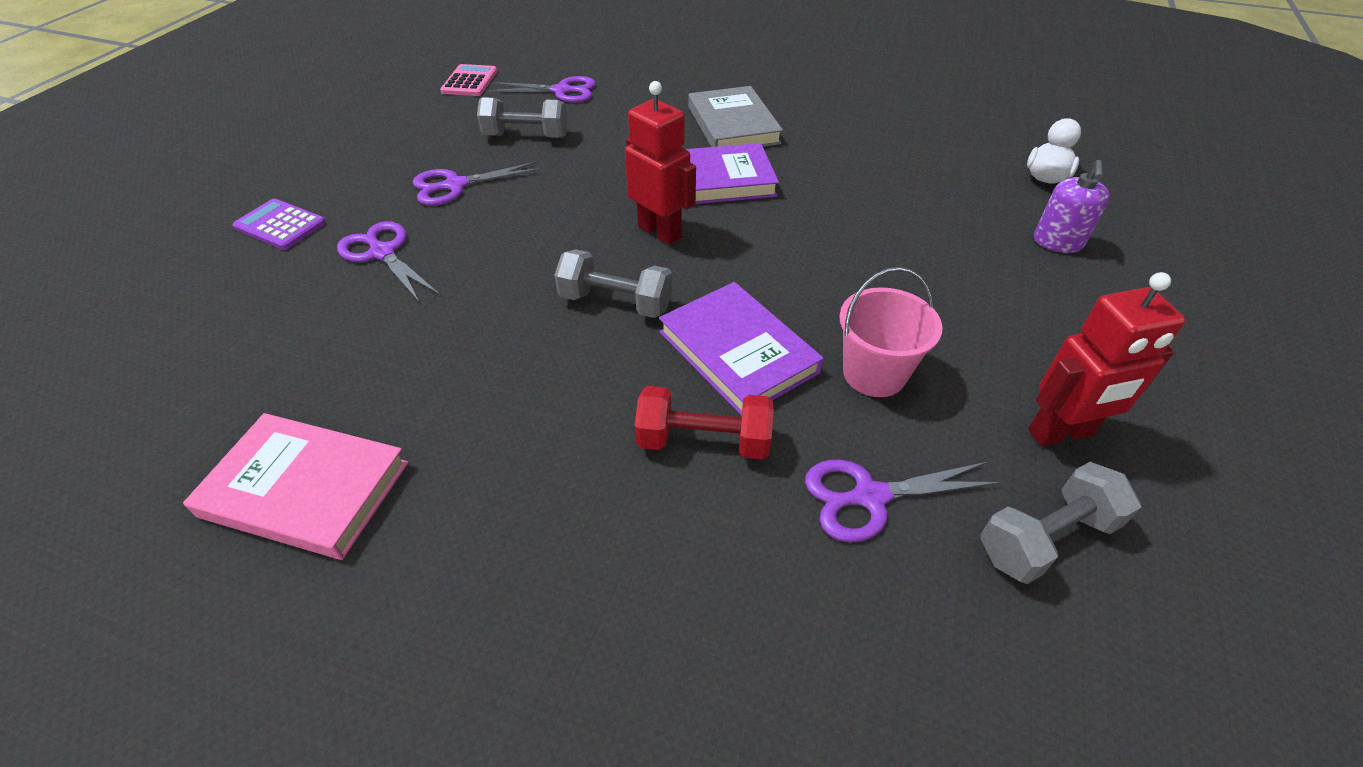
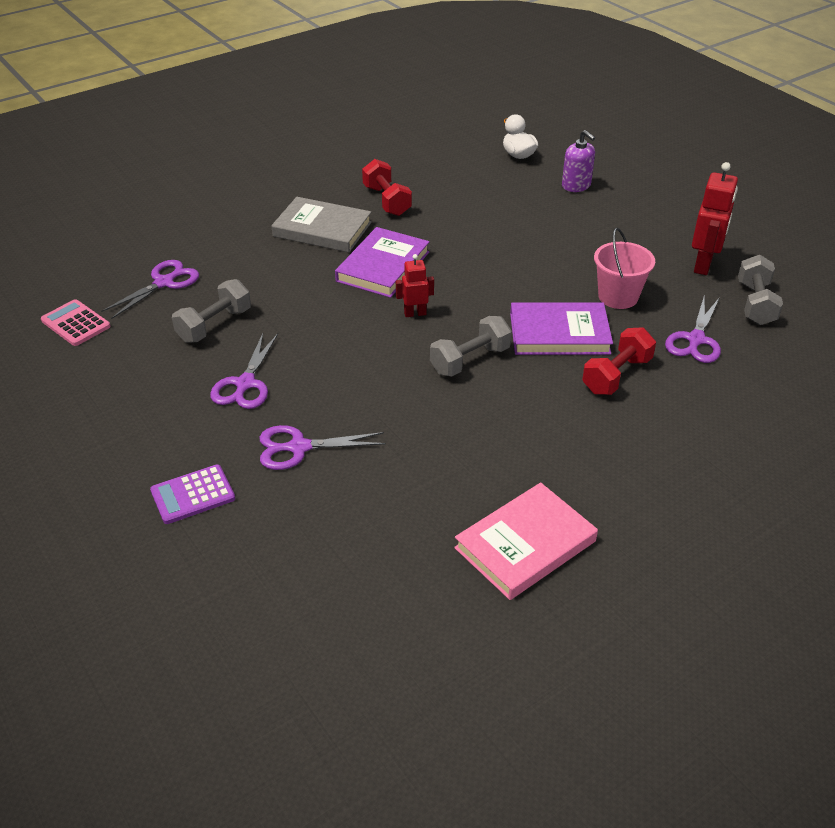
camera: 55 degrees left, 5 degrees down
(660, 232) = (415, 313): red robot -> red robot, size x0.59
(829, 137) = (386, 201): none -> red dumbbell

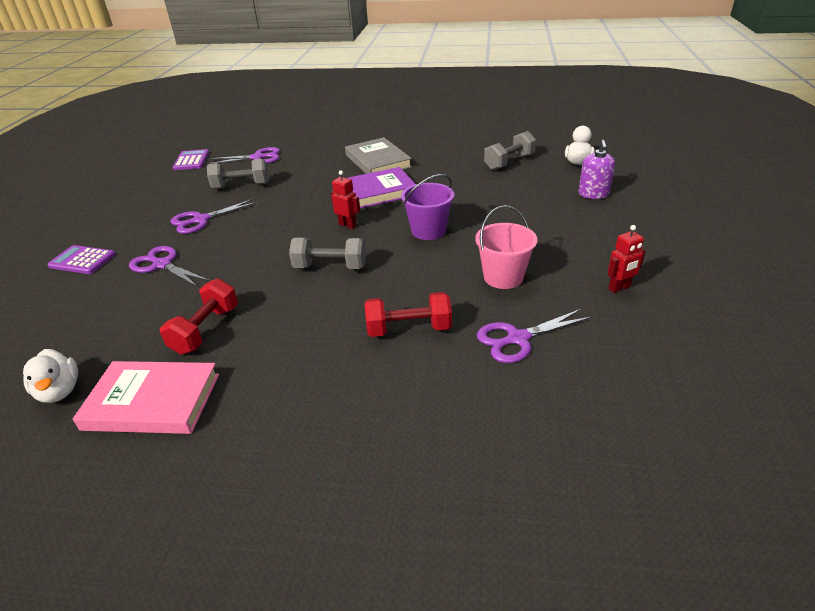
camera: 45 degrees right, 5 degrees down
(75, 323) = (191, 160): pink calculator -> purple calculator
(386, 201) = (441, 159): red dumbbell -> red dumbbell (206, 330)
(432, 593) = (60, 391): none -> white duck
(497, 284) = (428, 231): none -> purple bucket
(559, 333) = (416, 280): purple book -> none
(703, 265) = (619, 288): red robot -> red robot, size x0.59
(755, 304) = (624, 340): grey dumbbell -> grey dumbbell (509, 162)

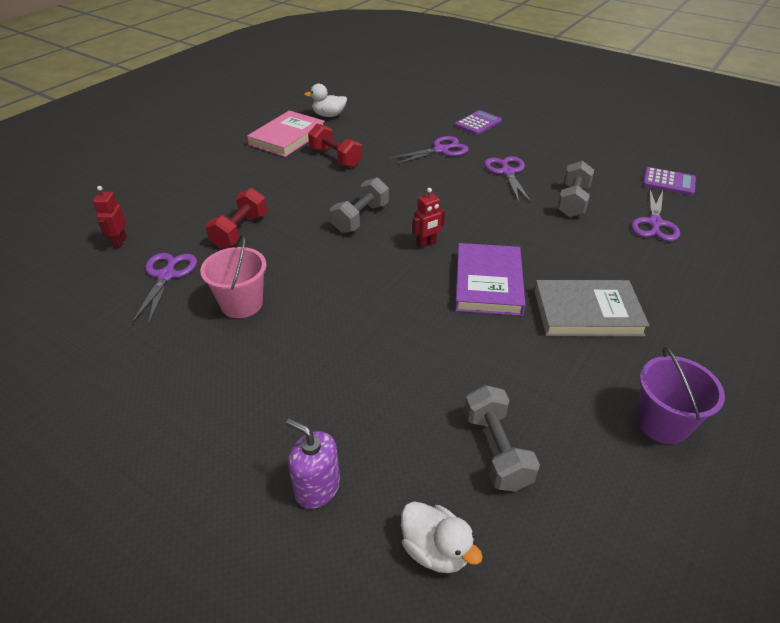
camera: 115 degrees right, 5 degrees up
(428, 231) = (367, 290): purple bucket -> purple bucket (662, 423)
(619, 288) = (139, 371): red robot -> red robot (119, 242)

